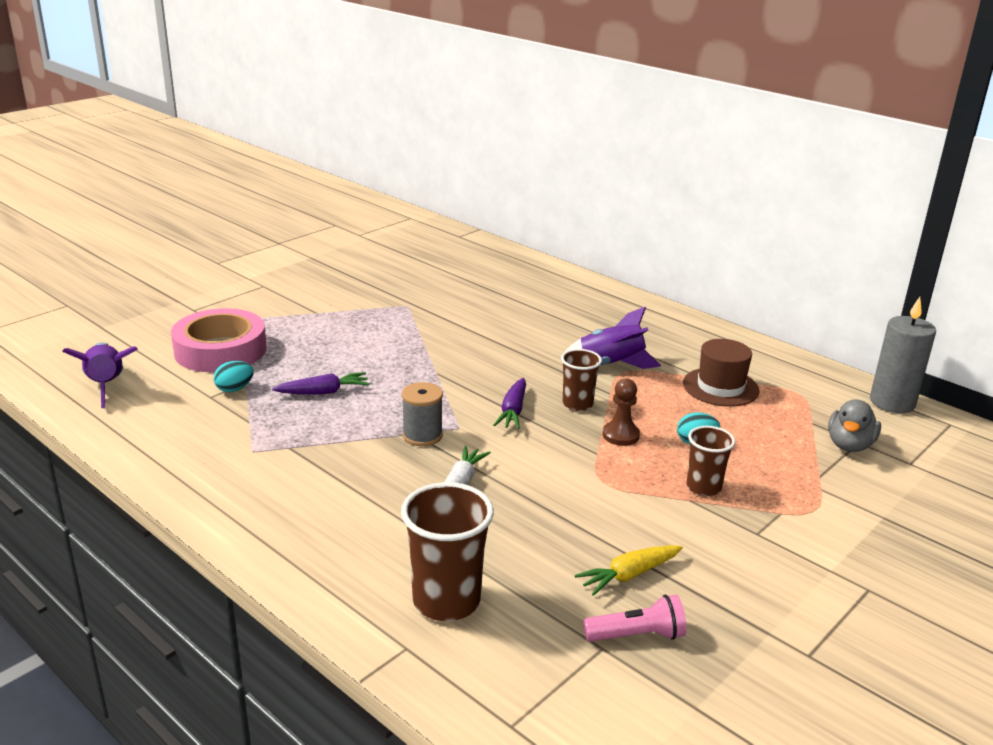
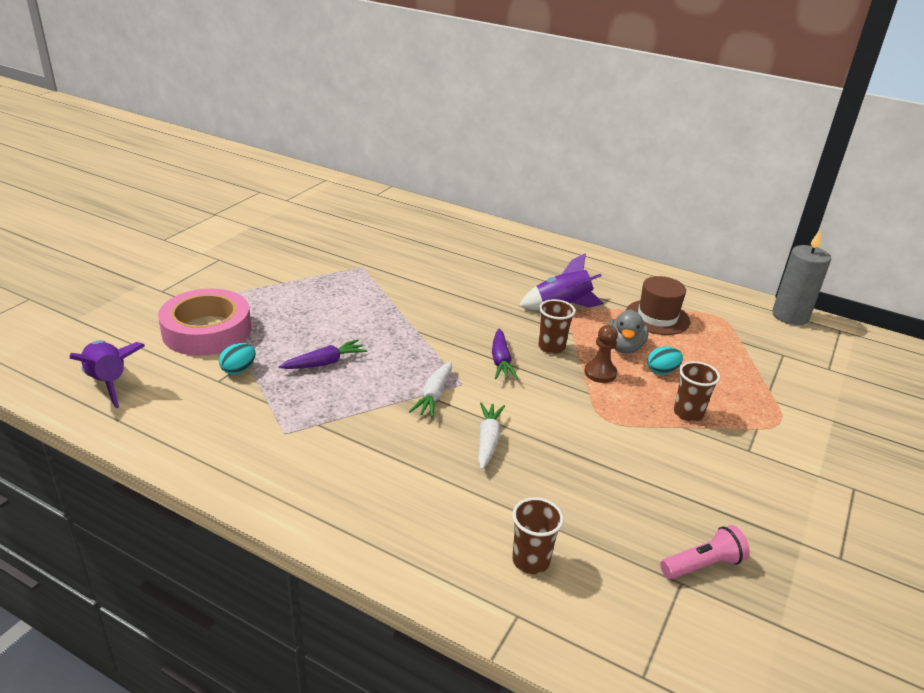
camera: 15 degrees left, 5 degrees up
(422, 435) = (434, 396): grey spool -> white carrot
(446, 601) = (530, 561): brown cup -> brown cup, size x0.61
(628, 575) = (669, 507): yellow carrot -> none
(849, 445) = (778, 358): grey duck -> grey duck (624, 347)

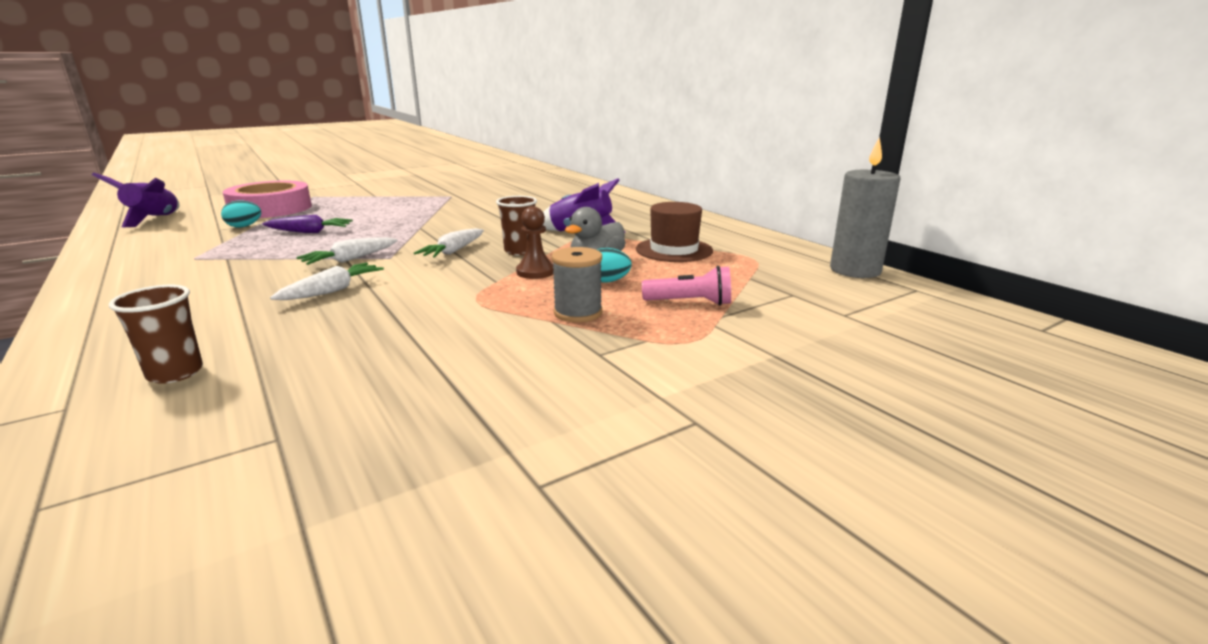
camera: 30 degrees right, 10 degrees down
(501, 361) = (453, 251): purple carrot -> white carrot
(688, 413) = (578, 313): brown cup -> grey spool
(703, 565) = (335, 431): pink flashlight -> pink flashlight (690, 303)

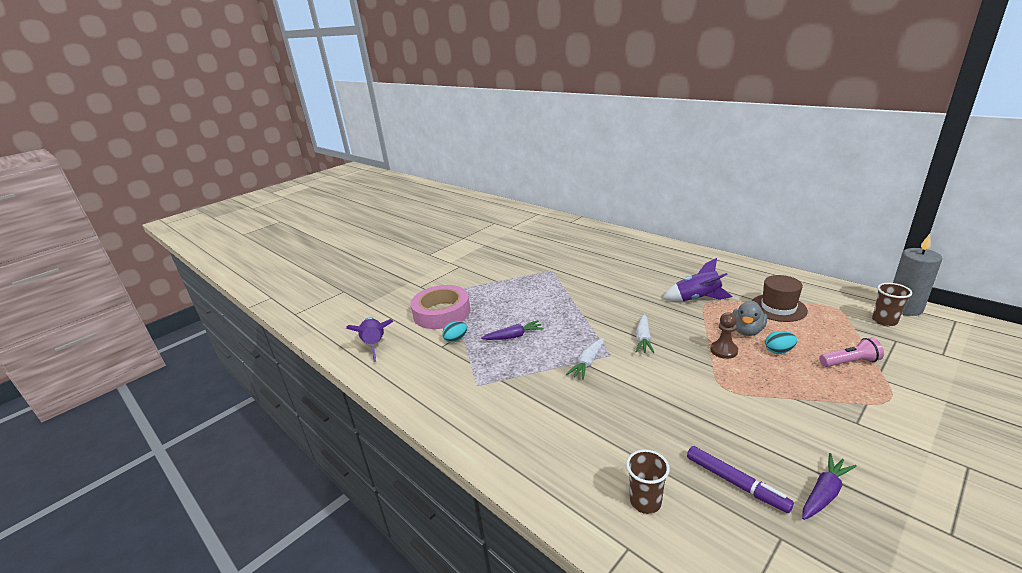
camera: 10 degrees left, 5 degrees up
(323, 377) = (735, 483): none -> purple marker
(332, 290) = (624, 399): white carrot -> none
(425, 408) = (824, 493): none -> purple carrot
(519, 251) = (685, 329): brown cup -> brown cup (884, 321)
(578, 313) = (800, 387): grey spool -> none

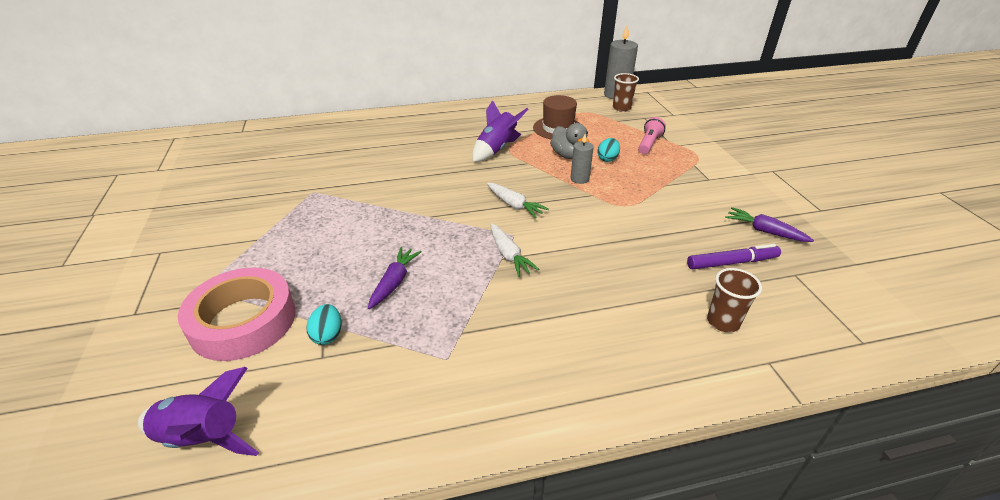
camera: 60 degrees left, 10 degrees up
(724, 350) = (579, 179): brown pawn -> grey candle
(824, 493) = (764, 231): purple carrot -> purple carrot turned 45 degrees counterclockwise

